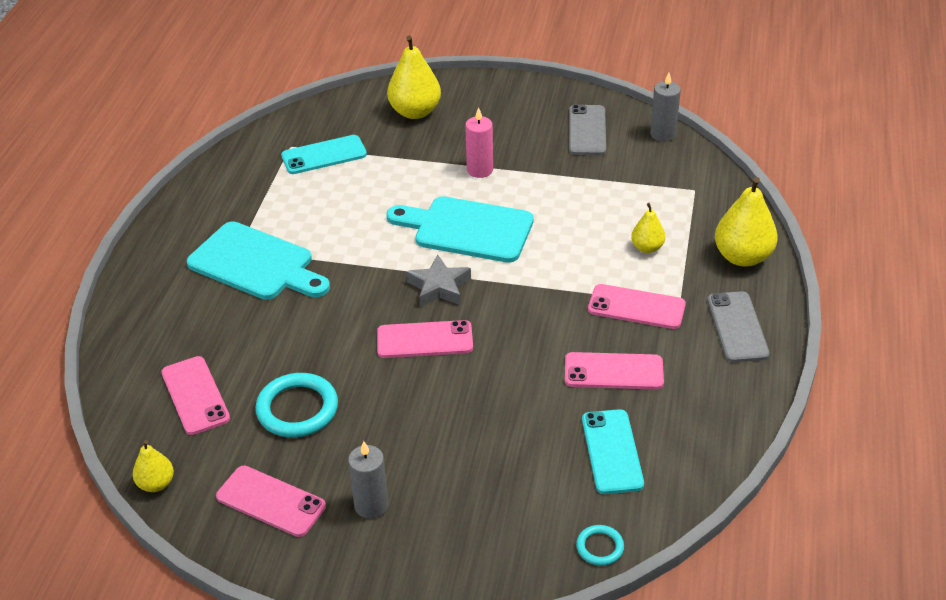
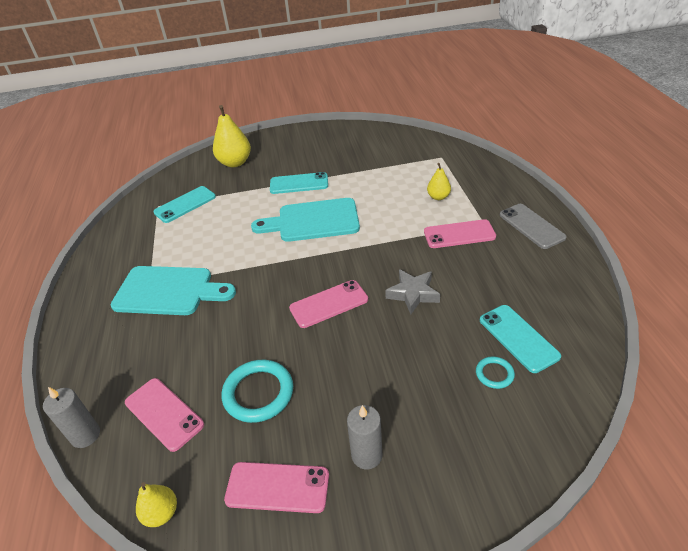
camera: 20 degrees left, 0 degrees up
(439, 287) = (317, 264): grey star -> grey star (413, 294)
(480, 170) = (299, 183): pink candle -> turquoise phone
(587, 130) = (352, 144): grey phone -> none
(600, 547) = (567, 418): turquoise ring -> turquoise ring (494, 374)
(613, 372) = (476, 281): pink phone -> none
(663, 134) = (400, 134): grey candle -> grey candle (85, 435)
(742, 257) = (500, 185): yellow pear -> none

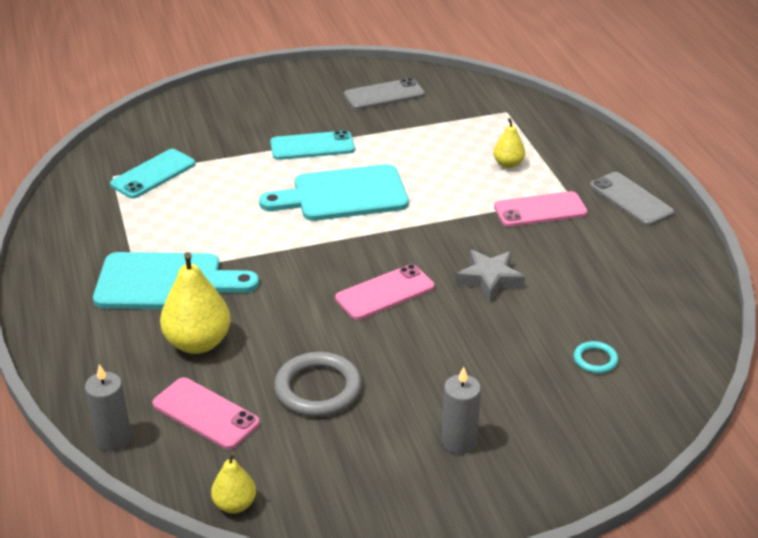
camera: 10 degrees left, 5 degrees down
(235, 163) = (210, 117): yellow pear -> yellow pear (198, 343)
(258, 393) = (318, 389): turquoise ring -> grey ring
(277, 487) = (363, 475): pink phone -> none
(356, 146) = (384, 95): none -> grey phone
(518, 338) = (620, 323): turquoise phone -> none

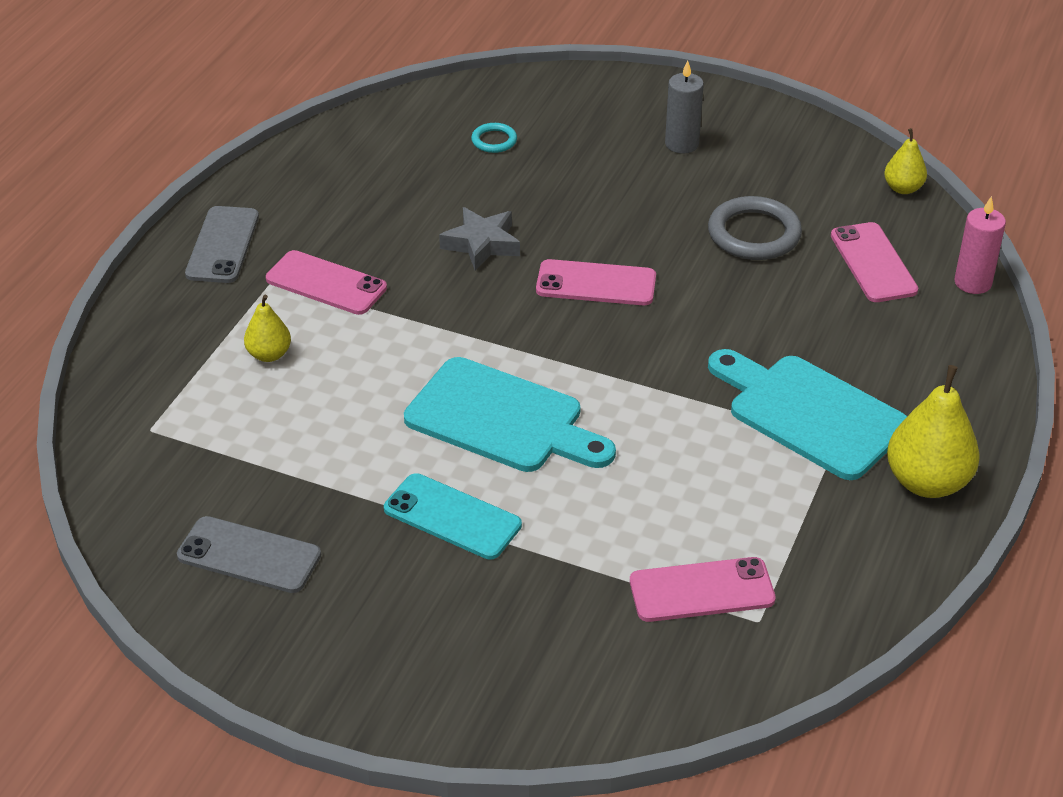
camera: 140 degrees left, 5 degrees up
(113, 439) = (972, 282): grey candle -> pink candle
(153, 174) = (701, 590): turquoise phone -> pink phone
(198, 343) = (828, 329): yellow pear -> yellow pear (927, 482)

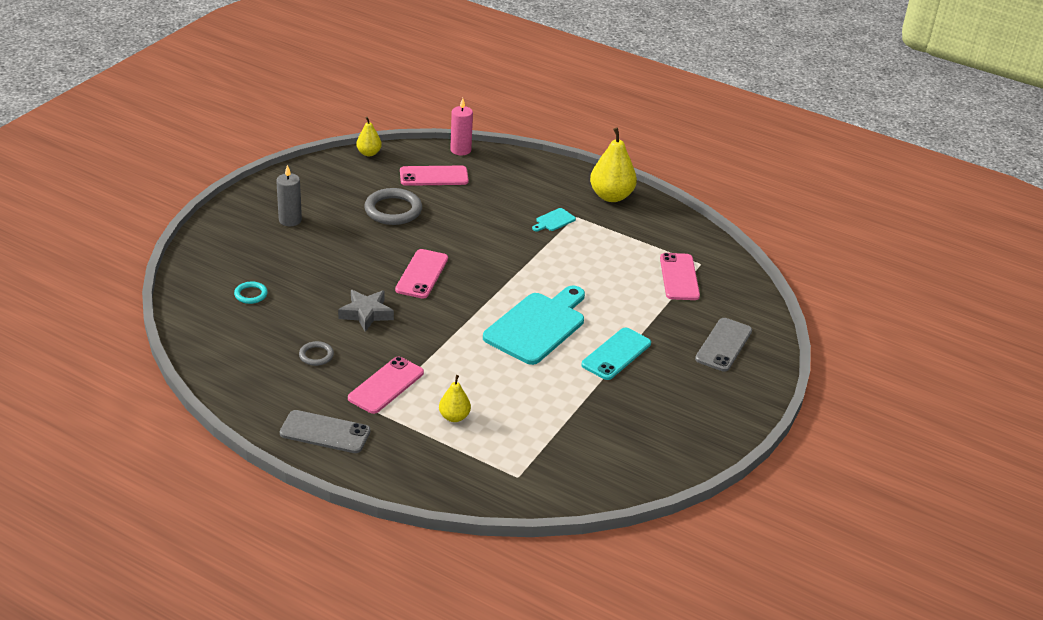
camera: 85 degrees left, 5 degrees down
(249, 555) = (638, 437): grey phone -> grey phone (723, 345)
(377, 214) = (316, 355): none -> grey ring
(809, 413) = (554, 221): turquoise cutting board -> turquoise cutting board, size x0.41

